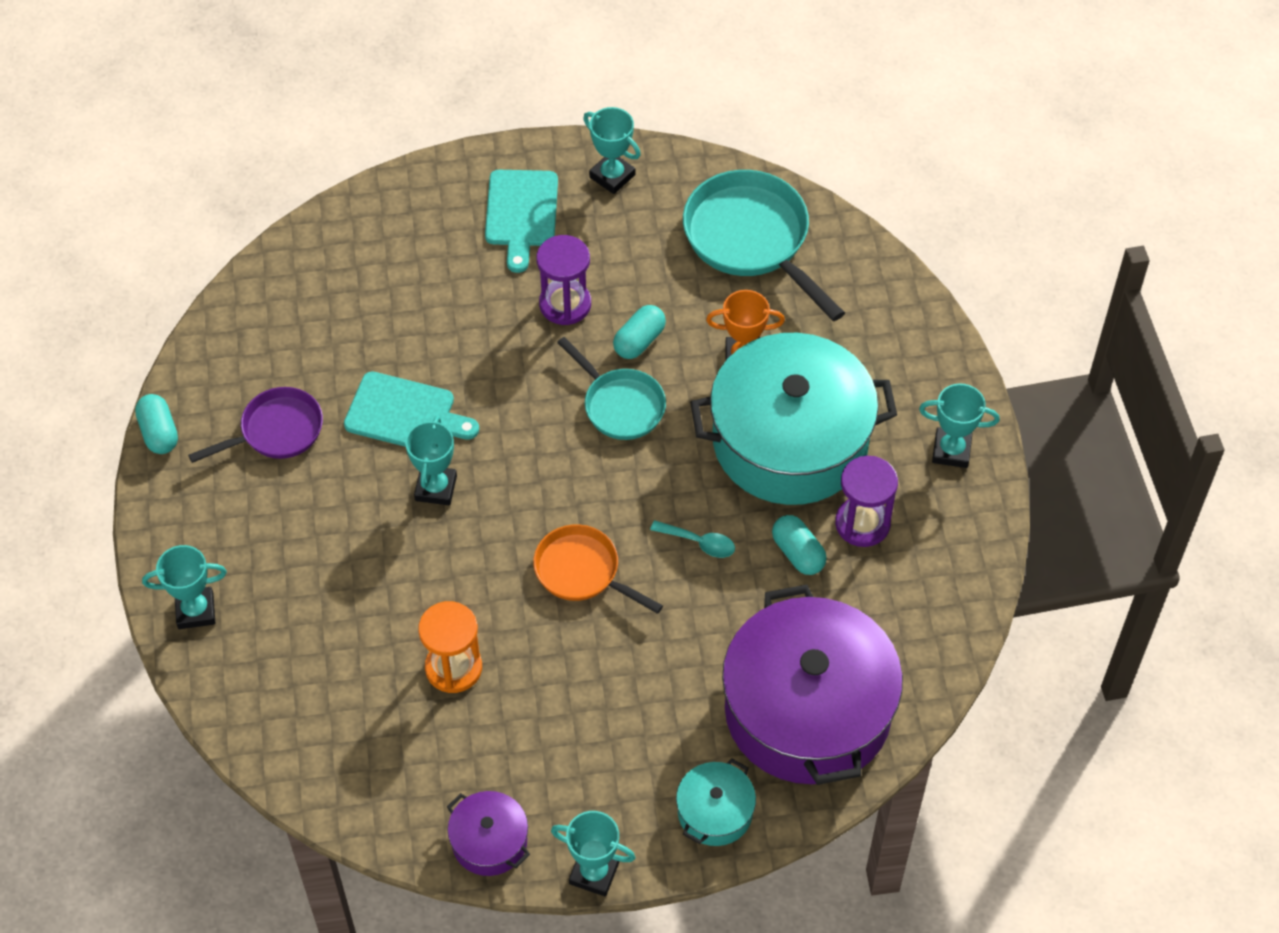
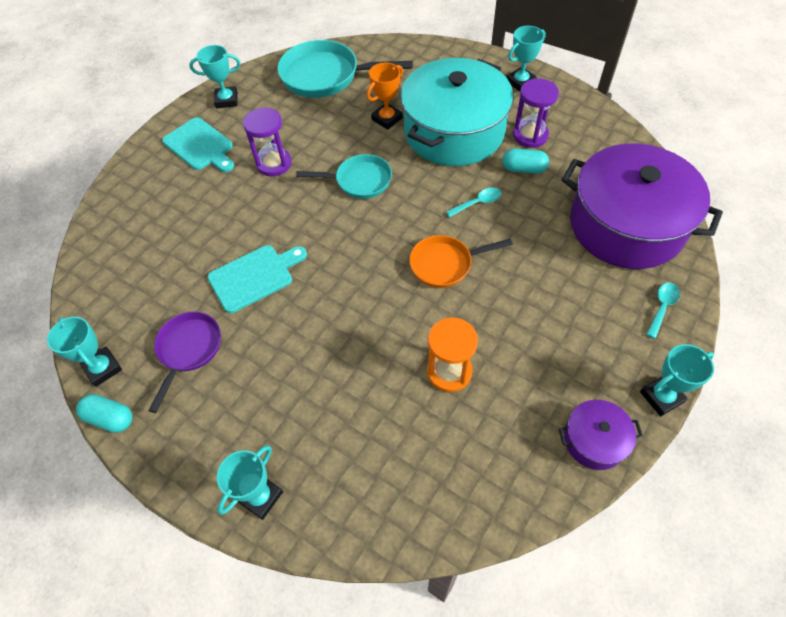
camera: 45 degrees left, 0 degrees up
(436, 488) = (318, 295): turquoise trophy -> turquoise trophy (103, 368)
(639, 341) = (331, 149): turquoise capsule -> none
(715, 812) = (662, 307): turquoise pot -> turquoise spoon

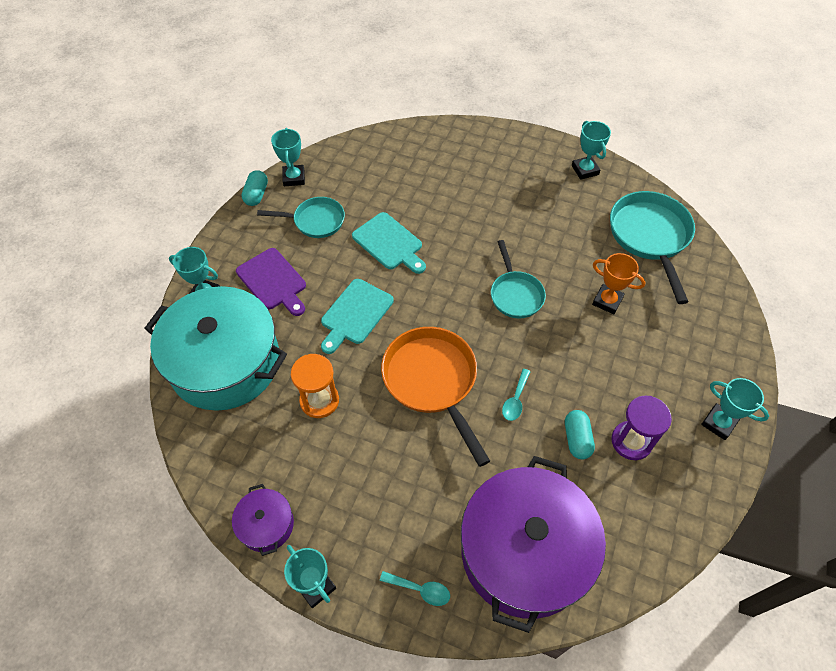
camera: 75 degrees right, 0 degrees up
(103, 368) = (294, 178): turquoise trophy -> turquoise trophy turned 45 degrees counterclockwise
(188, 350) = (315, 221): purple pan -> turquoise pan
(200, 146) = (521, 168): turquoise cutting board -> turquoise cutting board (355, 314)
(267, 408) = (273, 281): none -> purple cutting board
(274, 163) = (517, 225): purple hourglass -> none
(445, 264) = (432, 381): orange pan -> orange pan, size x1.62
(454, 132) = (610, 365): turquoise pot -> turquoise pot (225, 363)
(477, 203) = (515, 400): turquoise spoon -> turquoise spoon turned 60 degrees clockwise

